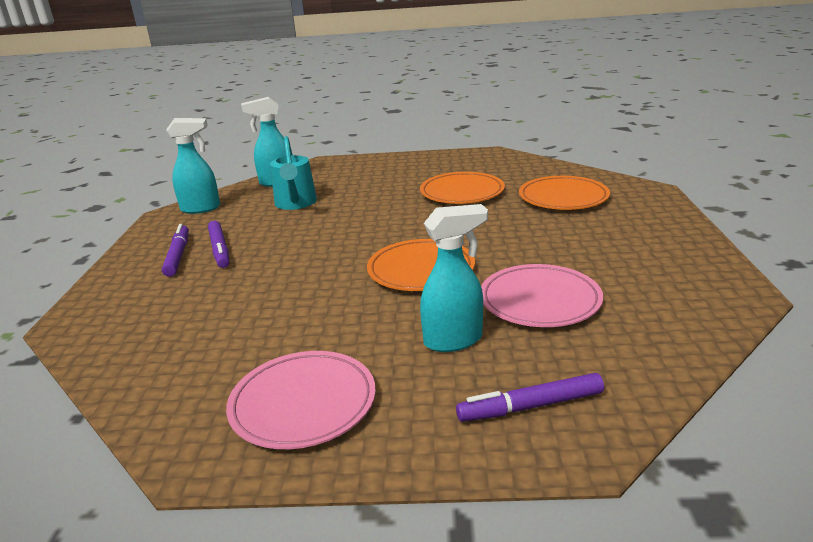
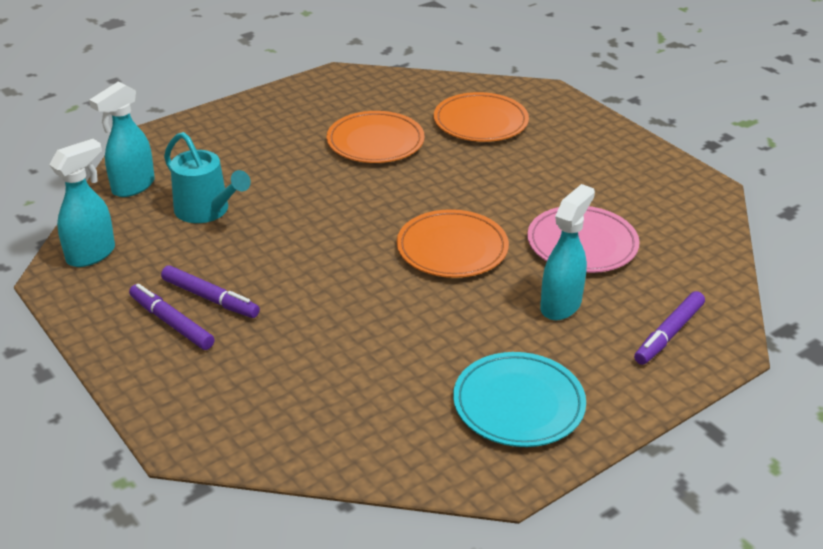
camera: 40 degrees left, 10 degrees up
(303, 404) = (518, 404): pink plate -> turquoise plate

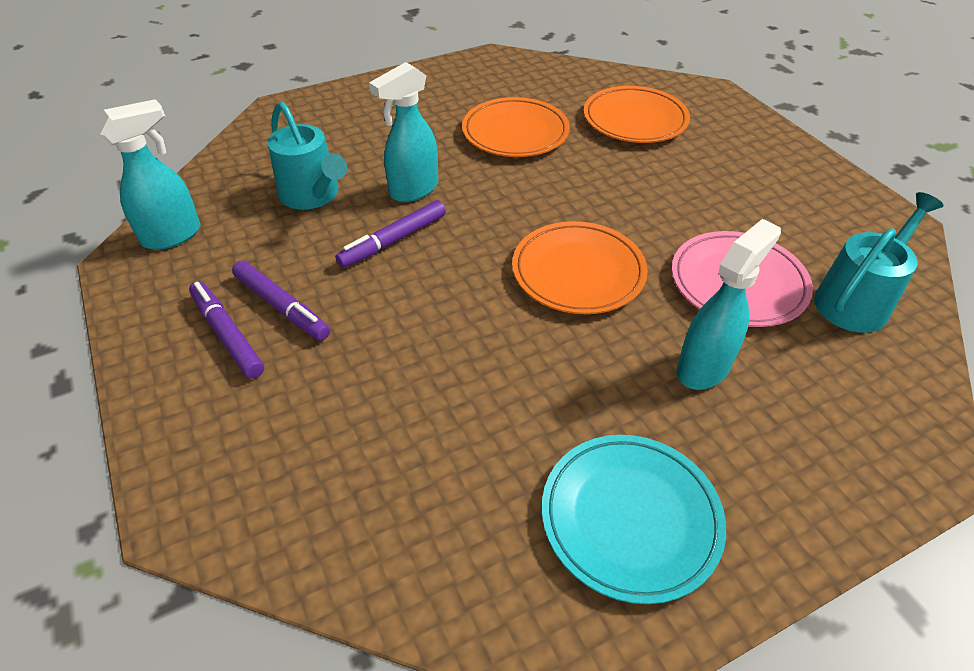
camera: 10 degrees right, 10 degrees up
(132, 187) = (245, 160): turquoise spray bottle -> turquoise spray bottle (413, 190)
(668, 334) = (846, 430): purple marker -> purple marker (393, 240)
(674, 247) = (856, 300): none -> turquoise watering can

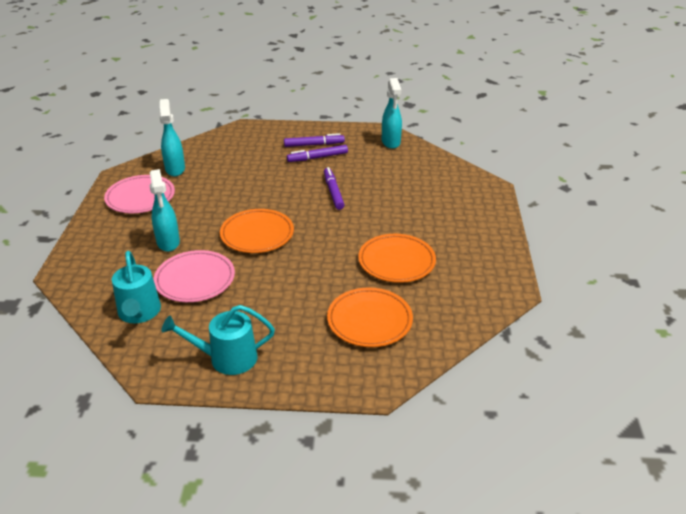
camera: 120 degrees right, 10 degrees down
(312, 195) = (391, 179): turquoise watering can -> turquoise watering can (227, 358)
(413, 190) = (369, 208): turquoise spray bottle -> turquoise spray bottle (175, 169)
(630, 518) = (140, 197): turquoise plate -> pink plate

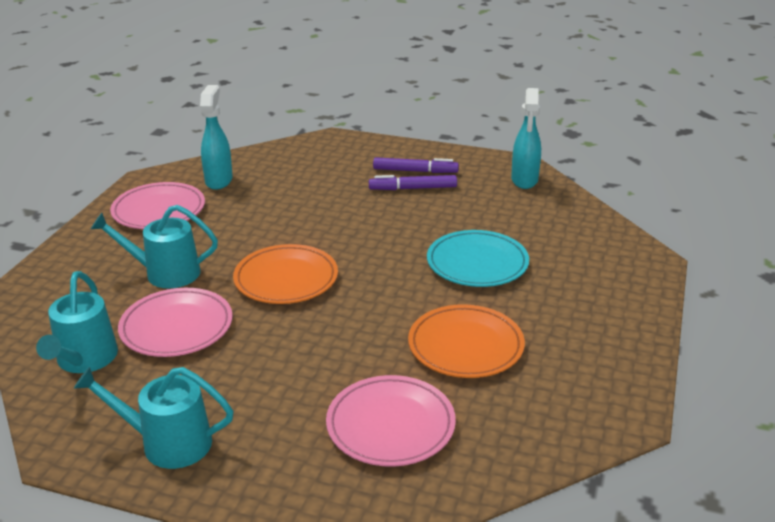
camera: 15 degrees right, 5 degrees down
(168, 243) = (165, 273): turquoise spray bottle -> turquoise watering can
(333, 192) = (415, 237): purple marker -> none
(369, 320) = (390, 425): orange plate -> pink plate
(382, 205) = (477, 263): none -> turquoise plate

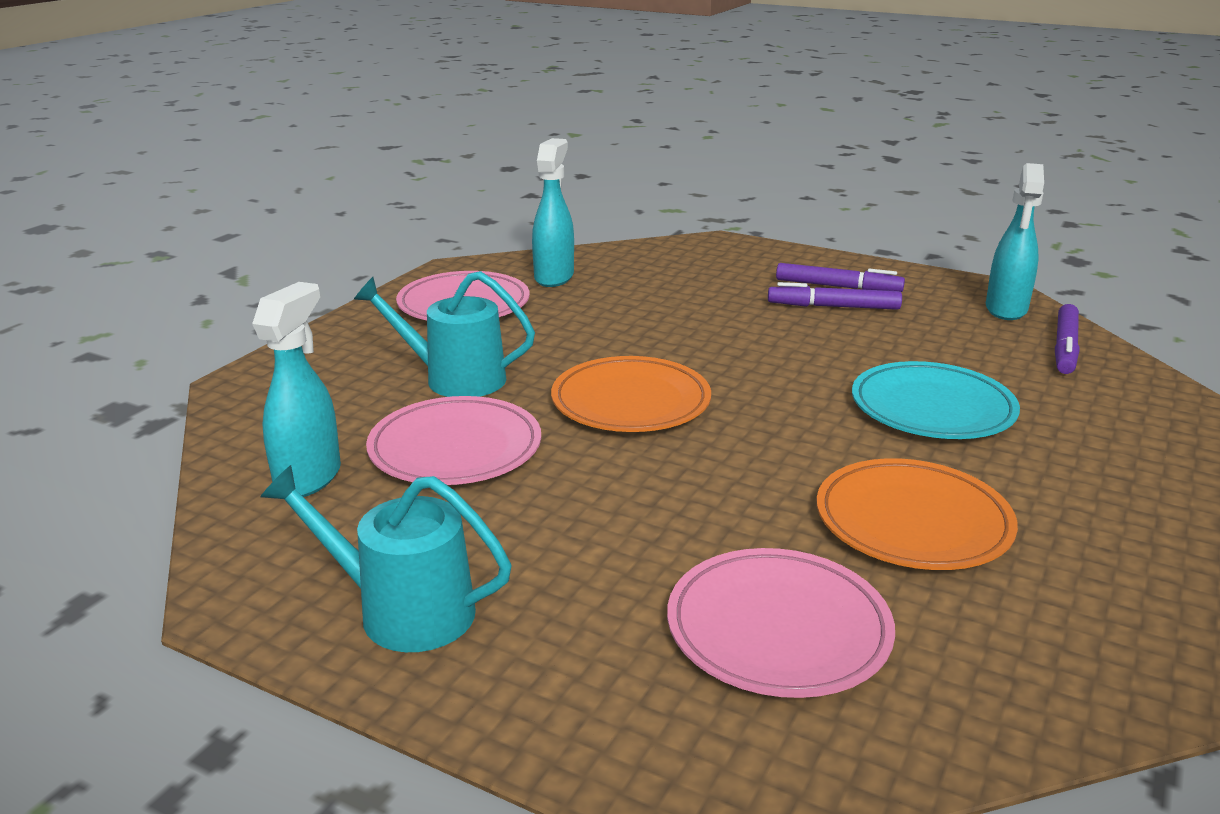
camera: 10 degrees right, 5 degrees down
(84, 360) = (309, 478): turquoise watering can -> turquoise spray bottle
(560, 208) = (1065, 347): none -> purple marker

